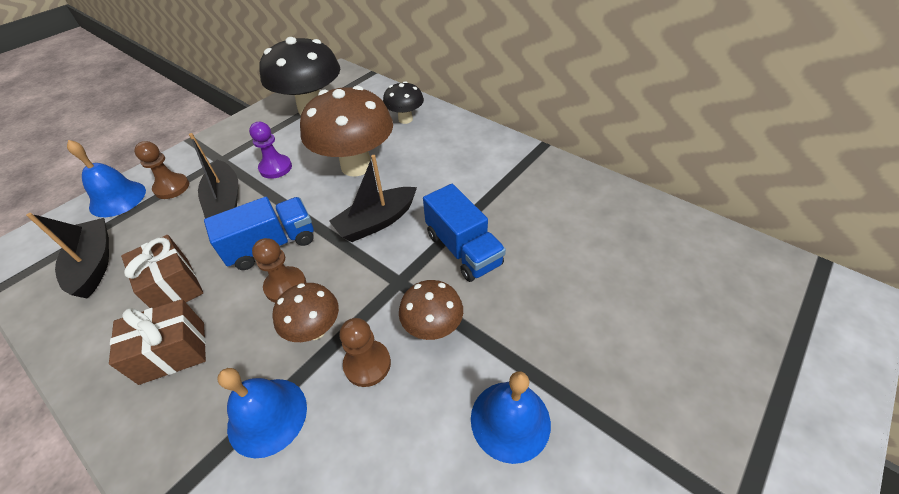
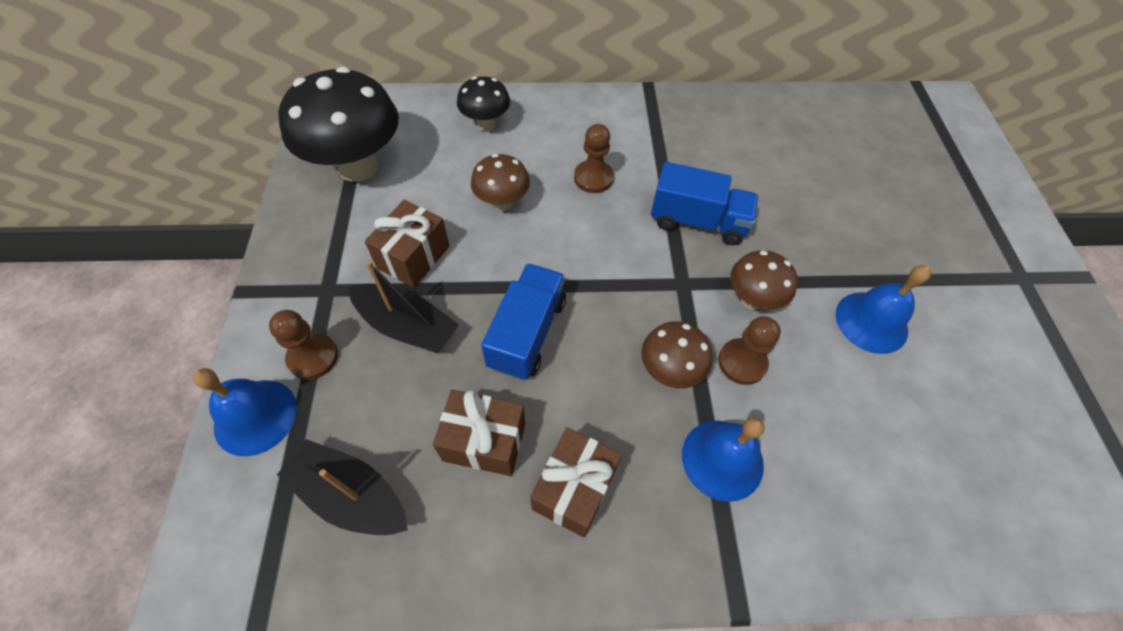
camera: 45 degrees left, 10 degrees up
(275, 168) = (413, 257): purple pawn -> brown gift
(285, 286) = (594, 357): brown pawn -> brown pawn (593, 178)
(356, 166) = (502, 203): brown mushroom -> brown mushroom, size x0.52
(376, 222) = (596, 245): black boat -> none

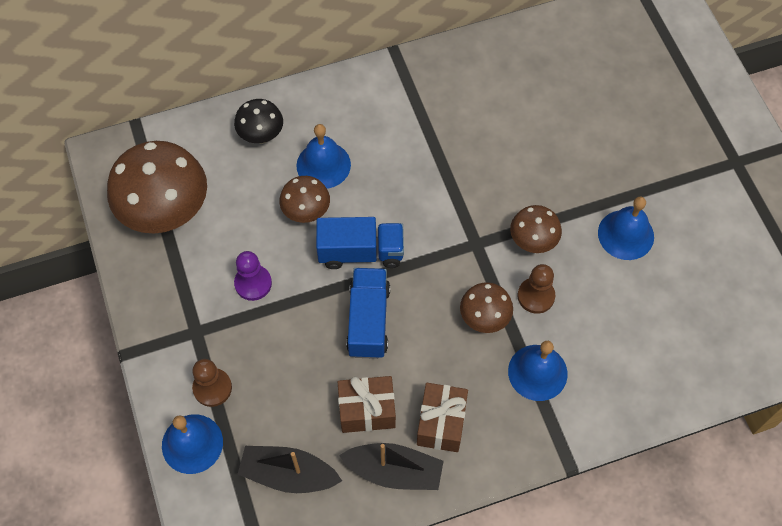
camera: 15 degrees left, 5 degrees up
(358, 167) = (167, 213): black mushroom -> brown mushroom
(407, 326) = (273, 343): black boat -> black boat (394, 471)
(413, 257) = (253, 283): brown gift -> purple pawn
(538, 164) = (323, 165): none -> blue bell
(593, 178) = (375, 166): brown pawn -> none
(698, 221) = (474, 183): blue truck -> blue truck (361, 252)

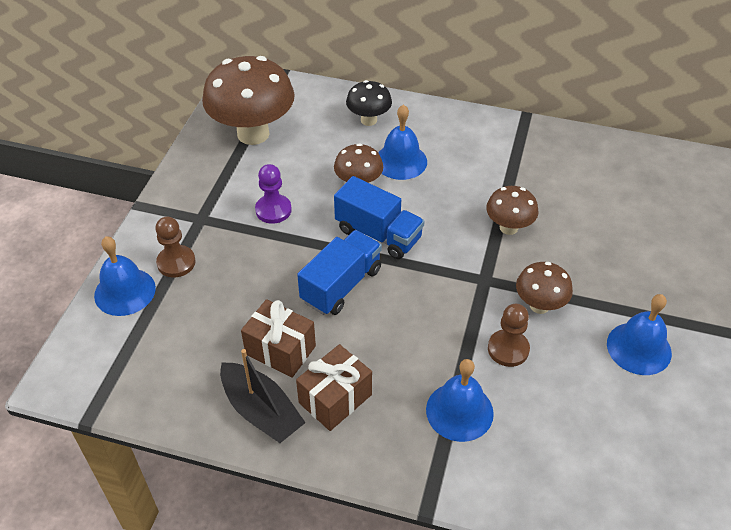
camera: 35 degrees right, 15 degrees down
(288, 474) = (174, 358): black boat -> none
(484, 318) = (444, 340): brown mushroom -> brown mushroom (508, 228)

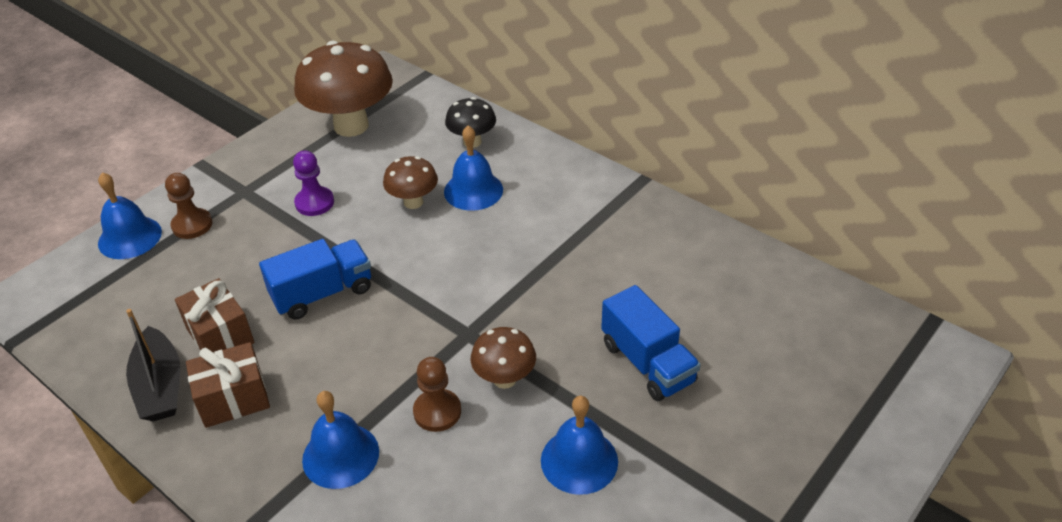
camera: 25 degrees right, 5 degrees down
(378, 234) = (396, 255): blue truck -> blue truck (647, 363)
(508, 228) = (533, 289): brown mushroom -> none

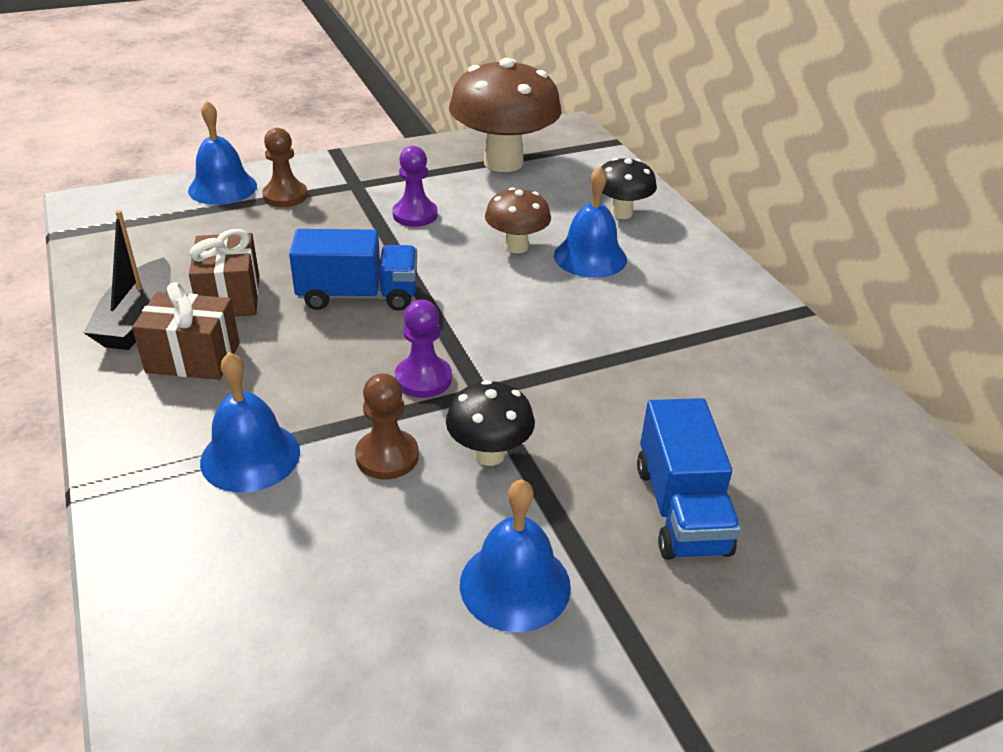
camera: 25 degrees right, 5 degrees down
(420, 342) = (423, 379): none -> purple pawn
(504, 379) = (489, 454): brown mushroom -> black mushroom

